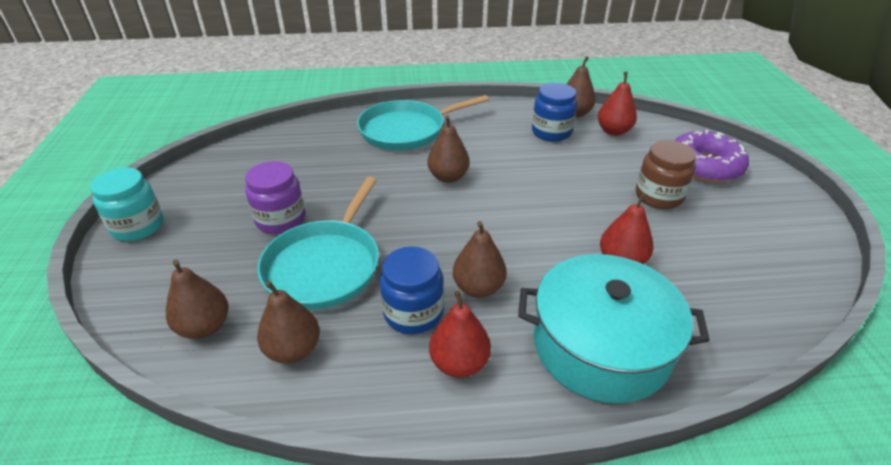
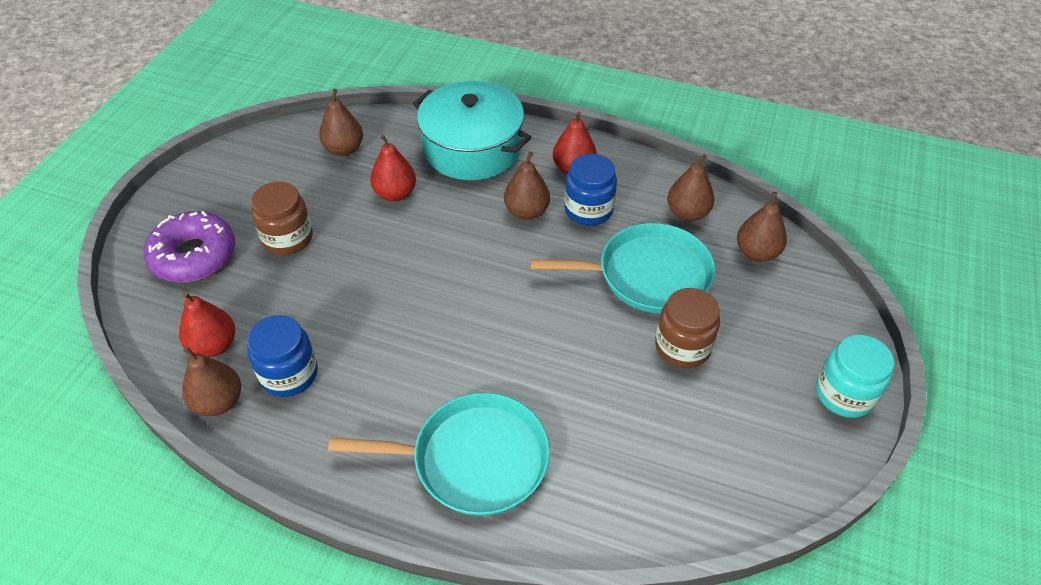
camera: 155 degrees left, 10 degrees up
(280, 220) = (682, 347): purple jar -> brown jar
(325, 265) = (647, 275): turquoise pan -> turquoise pan turned 45 degrees clockwise
(448, 177) = (473, 343): brown pear -> brown pear (344, 149)

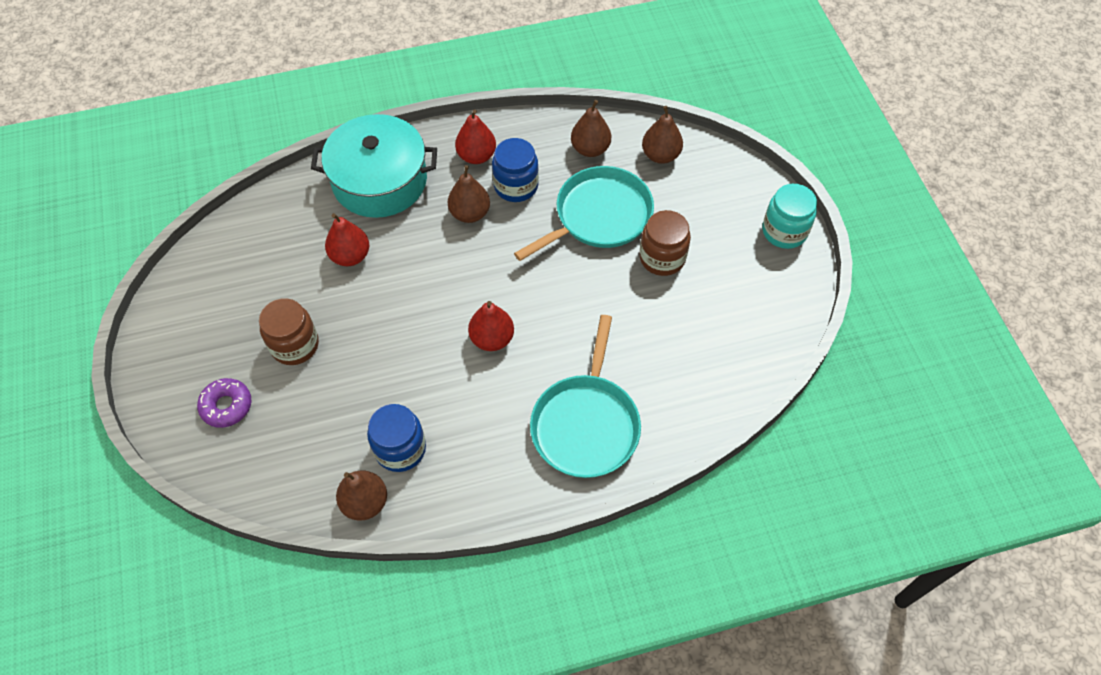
camera: 35 degrees left, 10 degrees up
(194, 255) = (226, 406): purple donut -> purple donut, size x0.62
(214, 345) = (318, 465): red pear -> red pear (492, 339)
(344, 149) = (269, 240): brown pear -> none
(473, 459) = (586, 424): turquoise pan -> turquoise pan turned 135 degrees clockwise

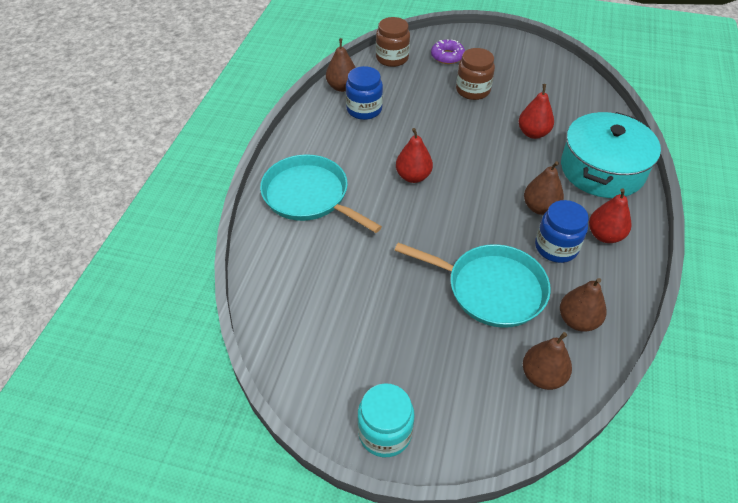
camera: 120 degrees right, 10 degrees down
(599, 216) = (490, 289): turquoise pan -> turquoise pan turned 60 degrees counterclockwise
(662, 258) = (418, 312): brown jar -> brown jar (392, 58)

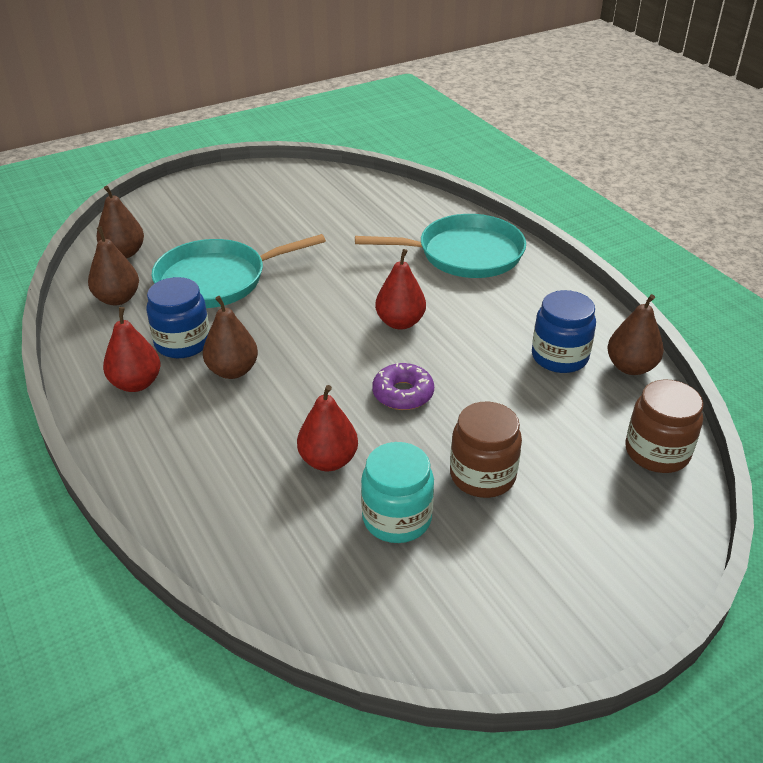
camera: 135 degrees right, 10 degrees down
(385, 432) = (213, 181): turquoise jar -> turquoise jar (397, 518)
(447, 56) = (599, 515): purple donut -> purple donut (403, 394)
(602, 169) = (191, 465): turquoise pot -> none

